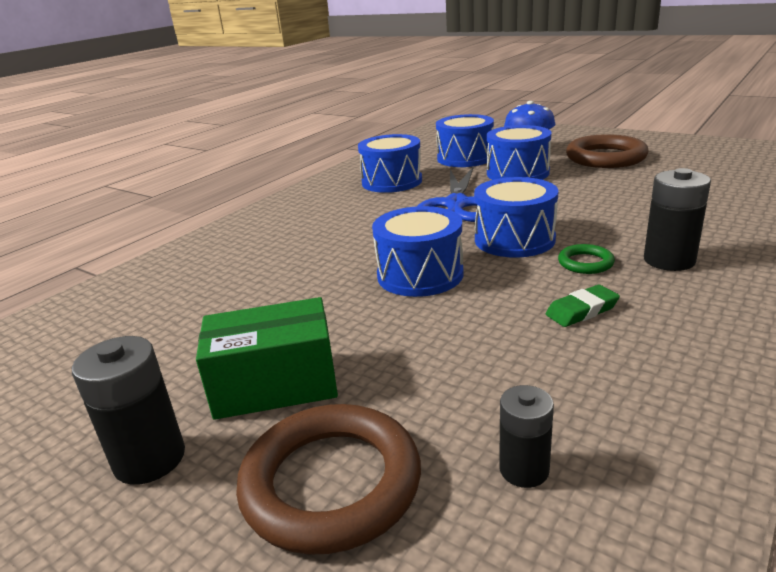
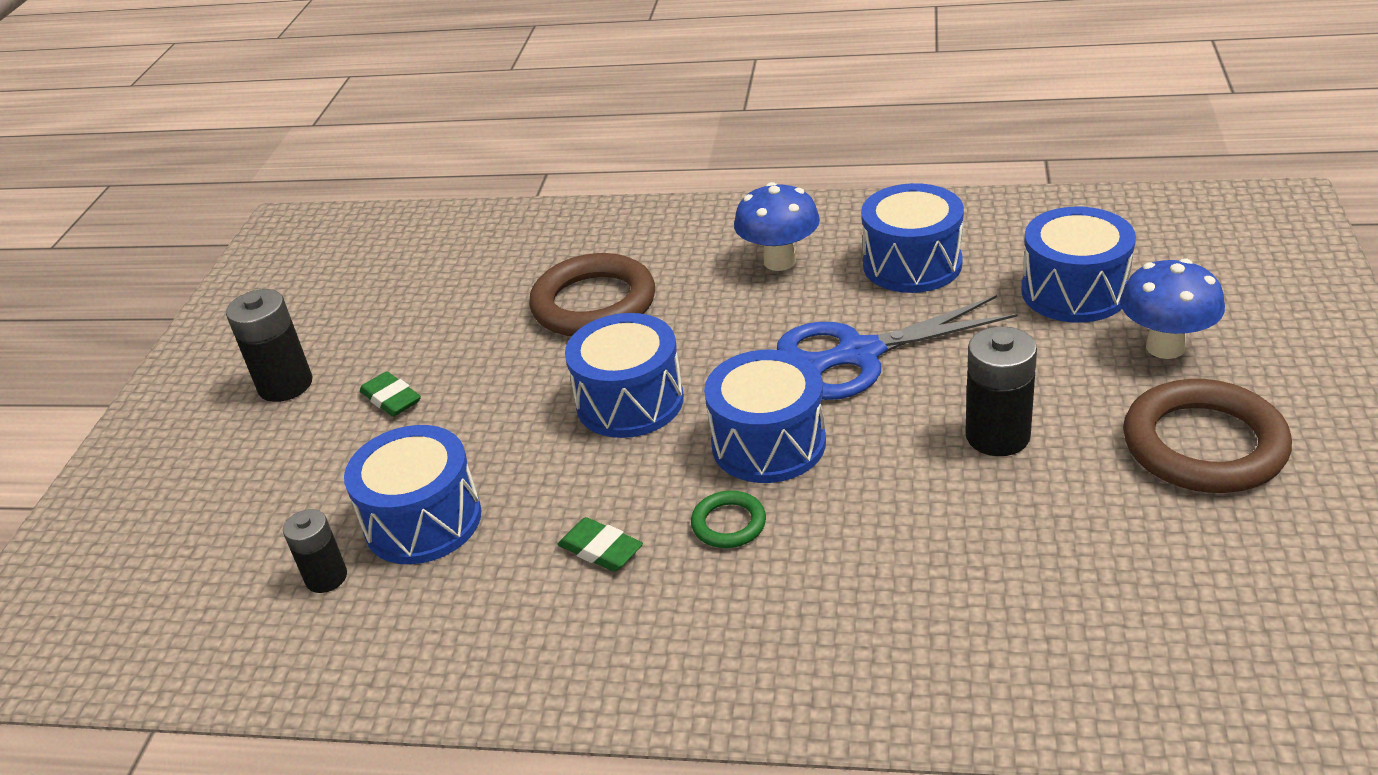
camera: 65 degrees right, 10 degrees up
(275, 384) = (391, 399): green box -> green eraser
(331, 483) = (284, 483): brown ring -> brown ring (594, 303)
(335, 209) = (779, 261): none -> blue mushroom
(517, 173) = (1039, 369): blue drum -> blue drum (423, 521)
(669, 260) = (776, 599): black battery -> black battery (997, 436)

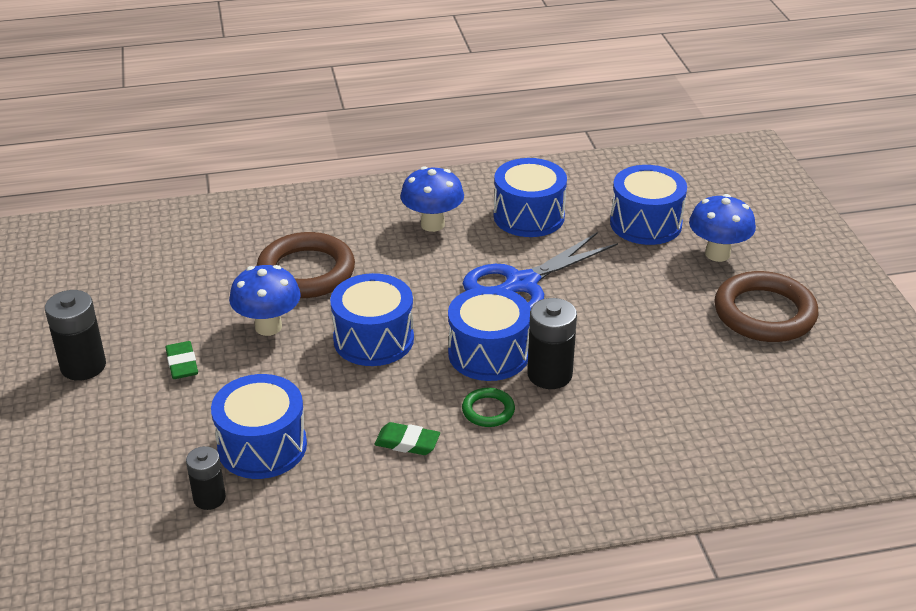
camera: 25 degrees left, 0 degrees up
(391, 399) = (182, 364): green eraser -> green eraser turned 45 degrees clockwise
(513, 367) = (268, 327): none -> blue mushroom
(997, 436) = (638, 326): black battery -> black battery (549, 374)

